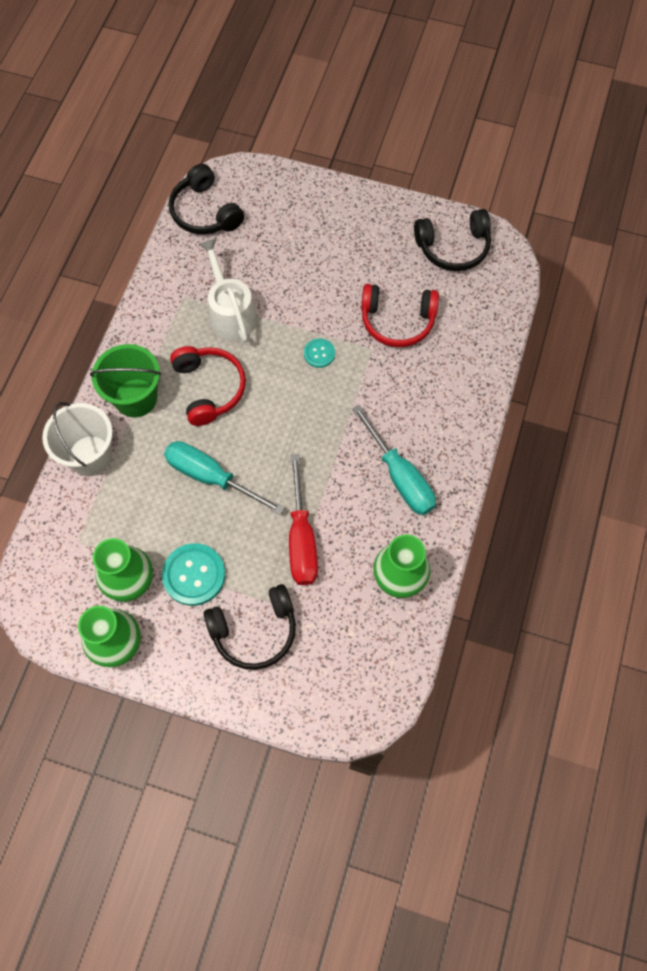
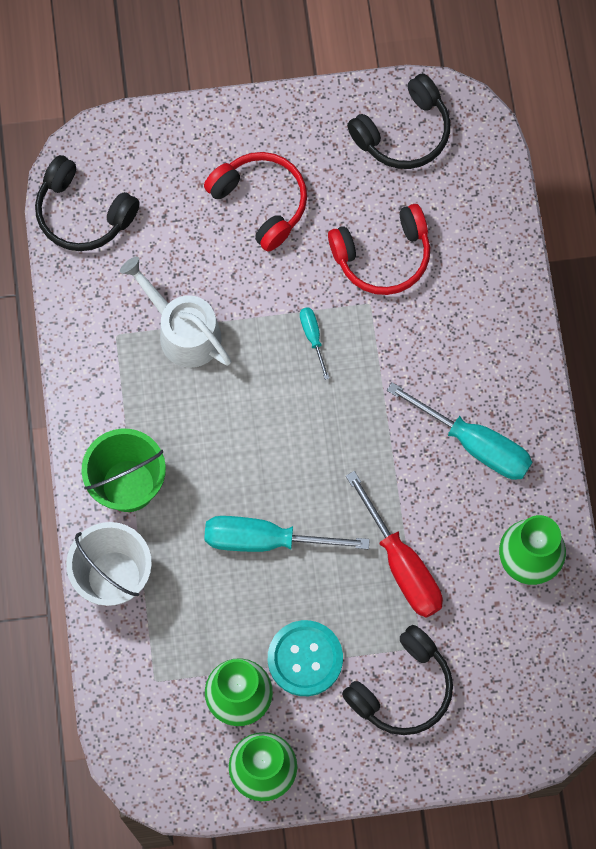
camera: 25 degrees left, 5 degrees up
(209, 388) = (208, 436): red headphones -> red headphones (261, 202)
(319, 353) = (312, 337): turquoise button -> turquoise screwdriver

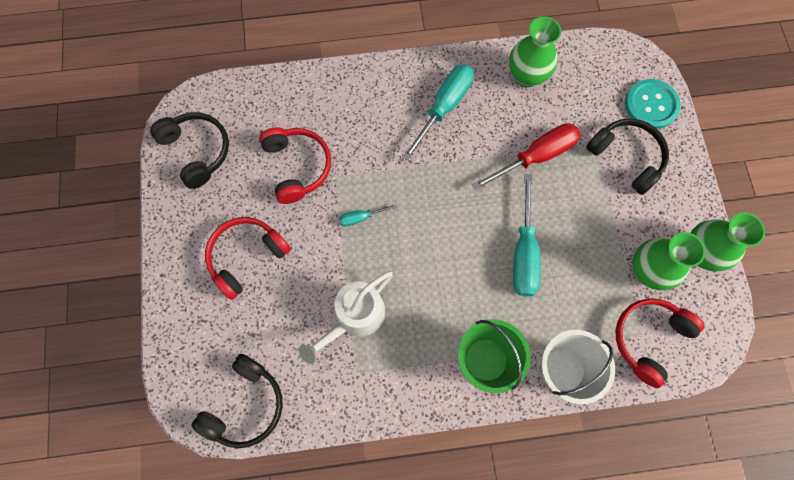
camera: 90 degrees left, 0 degrees up
(150, 689) = (649, 338): none -> red headphones
(305, 658) = (612, 223): turquoise button -> turquoise button (651, 105)

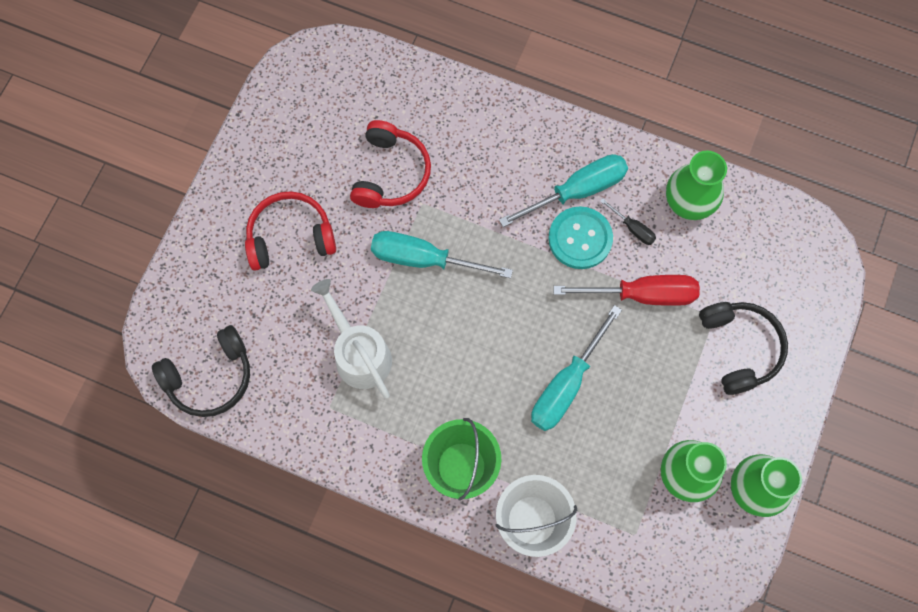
camera: 30 degrees right, 0 degrees up
(197, 151) = (302, 104): black headphones -> none
(354, 317) = (359, 353): white watering can -> white watering can turned 75 degrees clockwise
(361, 217) = (423, 259): turquoise screwdriver -> turquoise screwdriver, size x2.08
(500, 113) = (633, 228): none -> black screwdriver
(649, 338) = (640, 542): red headphones -> none
(651, 105) = (804, 307): turquoise button -> turquoise button (580, 238)

